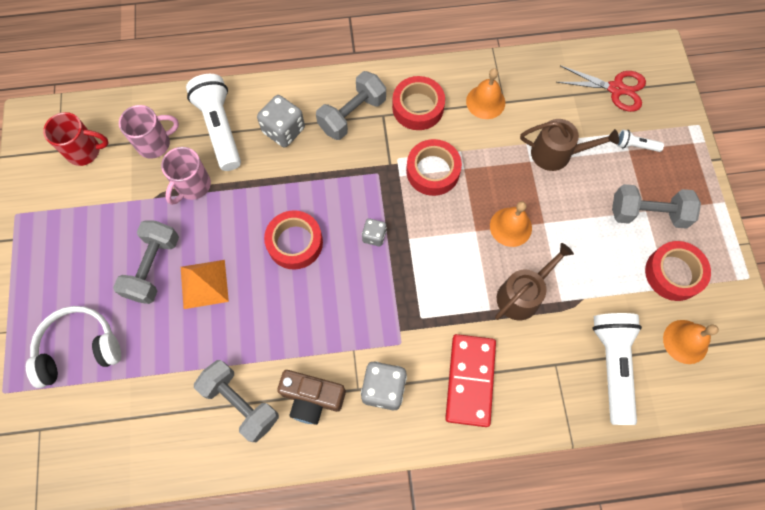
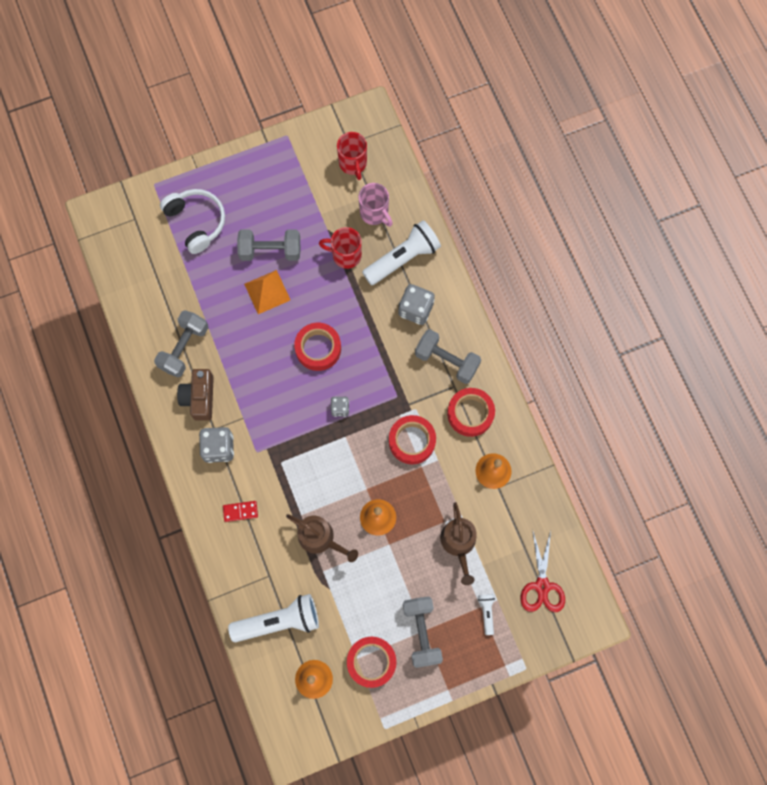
camera: 75 degrees right, 5 degrees up
(192, 186) = (345, 255): pink mug -> red mug
(470, 380) = (240, 511): red domino -> red domino, size x0.49

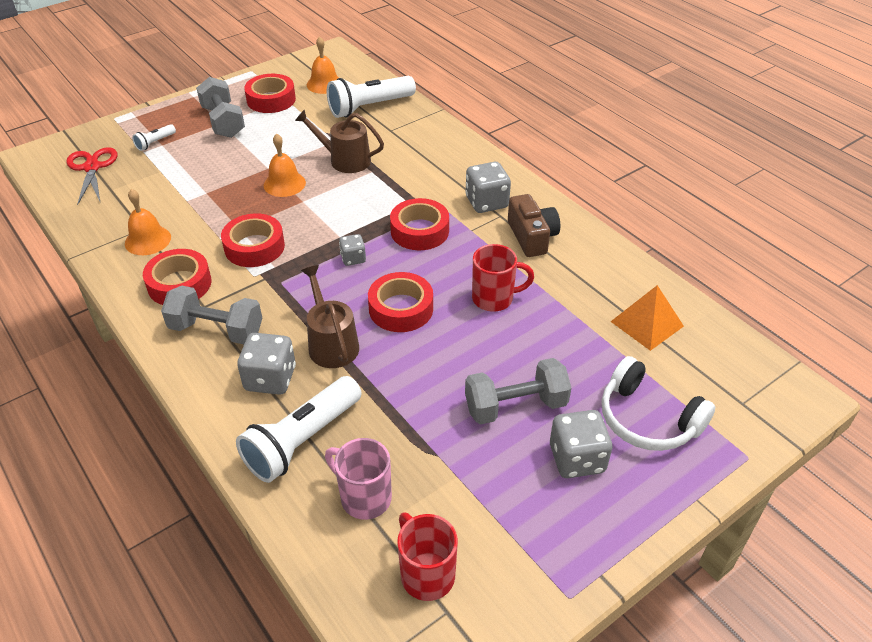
camera: 165 degrees right, 30 degrees down
(184, 348) = (577, 276): grey dumbbell -> none
(240, 511) = (439, 163): red domino -> none
(249, 207) = (577, 459): none -> grey dice
(267, 292) = (497, 355): orange pyramid -> orange pyramid (647, 323)
(282, 427) = (419, 231): none -> red tape
(345, 255) = (396, 425): red mug -> red mug (494, 298)
(459, 543) = (188, 181): brown watering can -> brown watering can (331, 343)
(486, 612) = (155, 143): white flashlight -> white flashlight turned 60 degrees clockwise

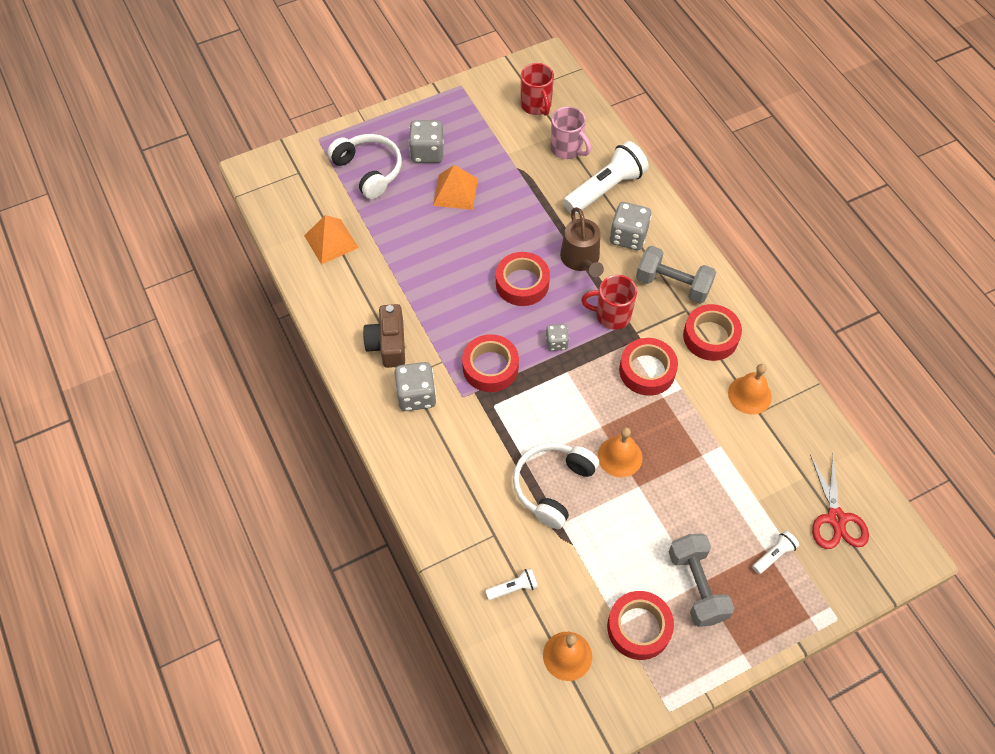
camera: 170 degrees left, 15 degrees up
(345, 160) = (552, 486): brown watering can -> white headphones
(369, 107) = (513, 588): white flashlight -> white flashlight, size x0.46
(494, 298) = (443, 282): red mug -> red mug (611, 315)
(515, 406) = (455, 192): grey dumbbell -> orange pyramid

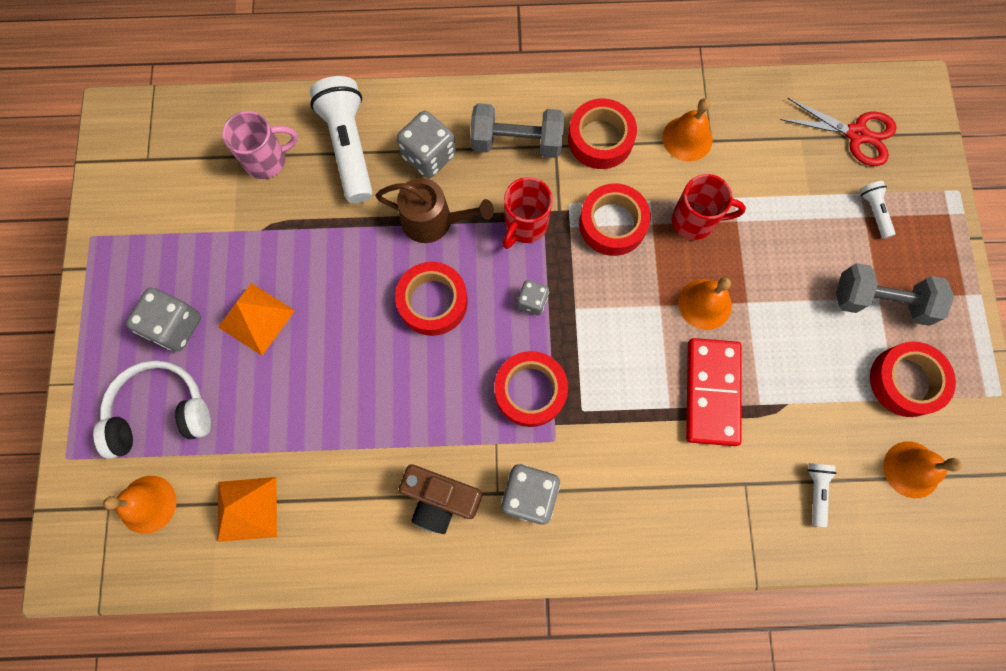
camera: 65 degrees left, 15 degrees up
(310, 190) = (147, 504): none -> orange bell
(536, 106) = (180, 163): red mug -> red mug (695, 220)
(552, 486) = (711, 392): white headphones -> red domino
(673, 285) = (516, 142): grey dumbbell -> grey dumbbell turned 45 degrees clockwise

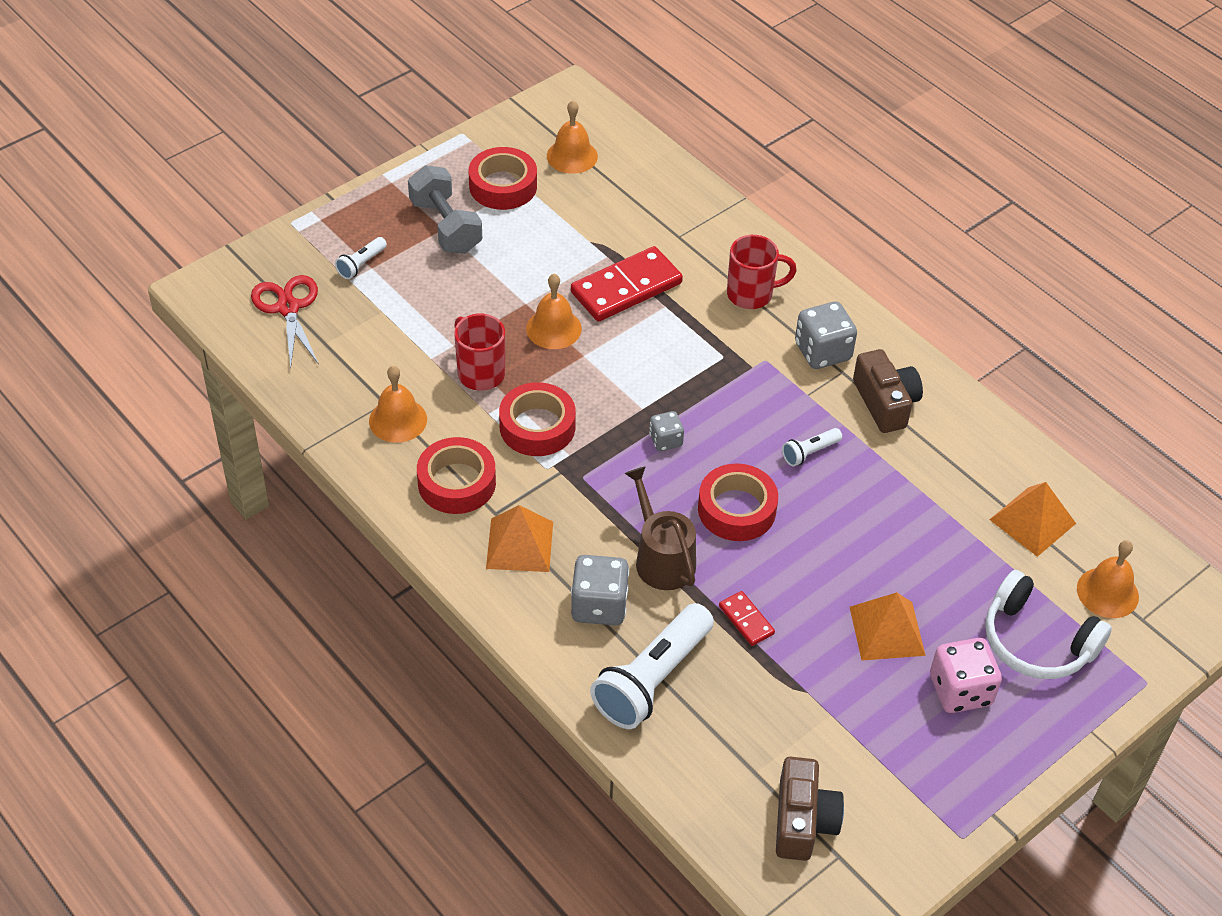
camera: 130 degrees left, 25 degrees down
(175, 326) = (960, 690): grey dice -> pink dice
(184, 157) = (803, 821): none -> brown camera
(267, 160) = (733, 741): pink mug -> none
(342, 236) = (746, 620): none -> red domino
(516, 142) = (519, 544): grey dumbbell -> orange pyramid
(525, 225) = (599, 487): red mug -> red mug (752, 294)
(530, 391) = (743, 397): red tape -> none
(816, 491) = (643, 197): white flashlight -> white flashlight (809, 453)

